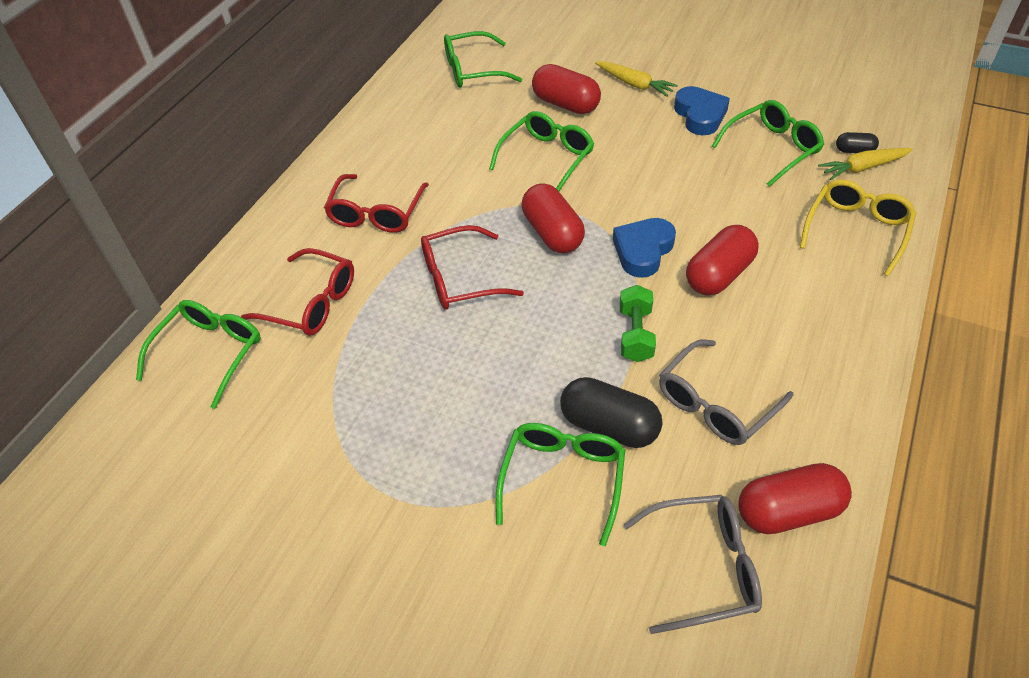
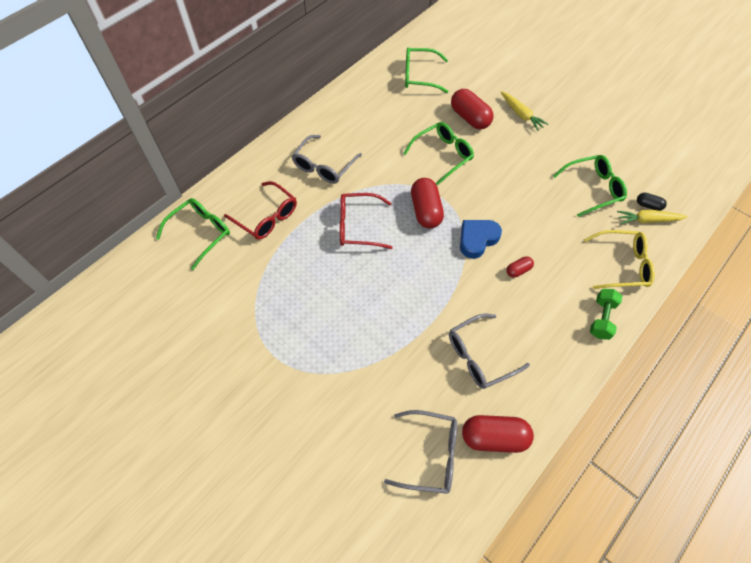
camera: 15 degrees right, 10 degrees up
(376, 213) = (324, 166): red glasses -> grey glasses
(563, 479) = (371, 375): green glasses -> none
(609, 426) = (410, 350): black capsule -> none
(635, 334) = (449, 295): green dumbbell -> green dumbbell (601, 318)
(700, 115) = (555, 150): blue heart -> none
(719, 275) = (518, 270): red capsule -> red capsule, size x0.51
(856, 230) = (622, 265): yellow glasses -> yellow glasses turned 45 degrees clockwise

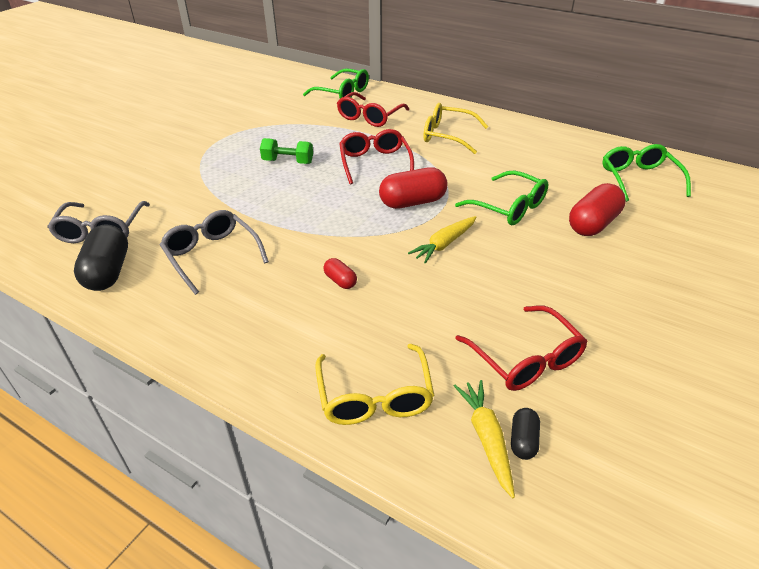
camera: 80 degrees right, 20 degrees down
(324, 166) = (447, 136): grey glasses -> yellow glasses
(477, 239) = (381, 243): blue heart -> none
(494, 437) = (108, 272): red capsule -> black capsule
(521, 114) = (638, 272): yellow carrot -> yellow carrot (444, 244)
(593, 188) = (525, 359): green glasses -> red glasses
(601, 318) = (269, 368): green dumbbell -> green dumbbell (288, 162)

